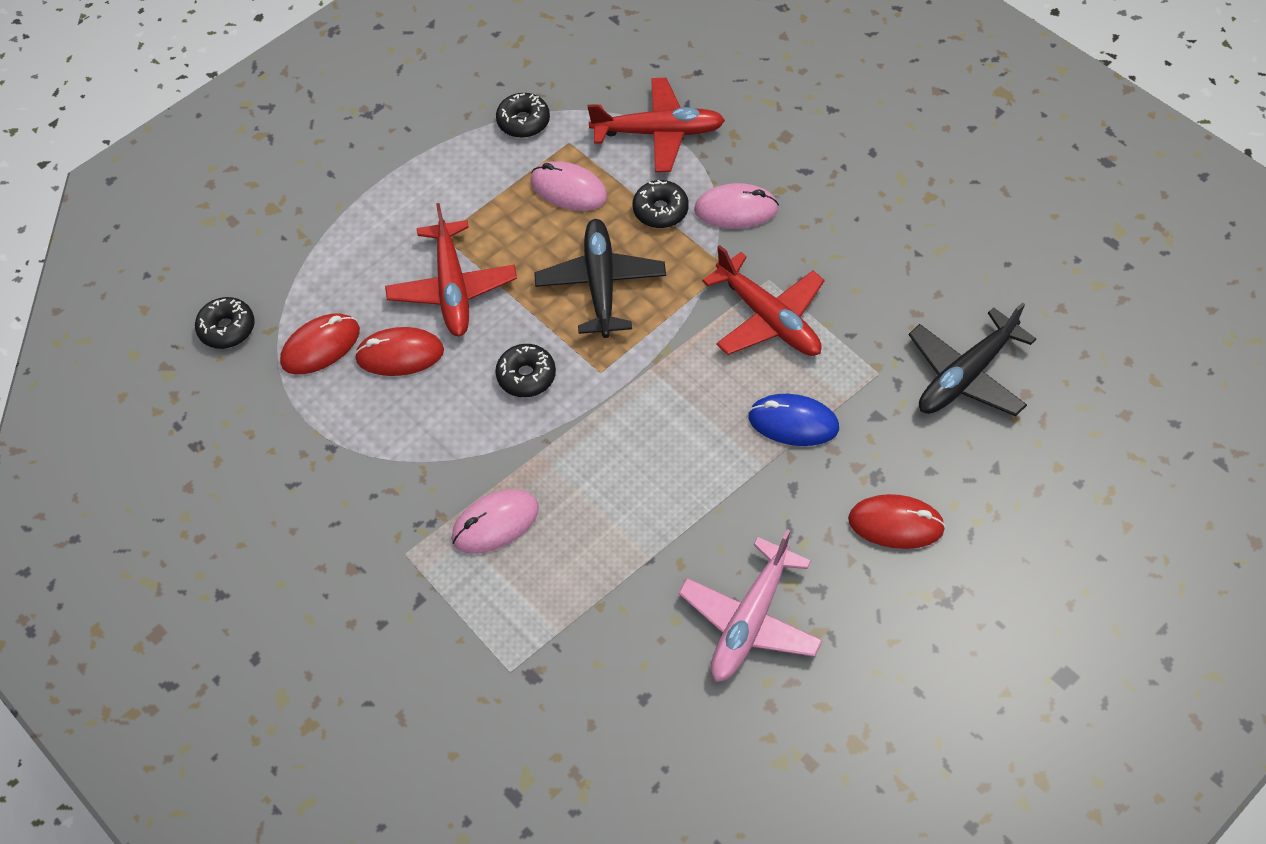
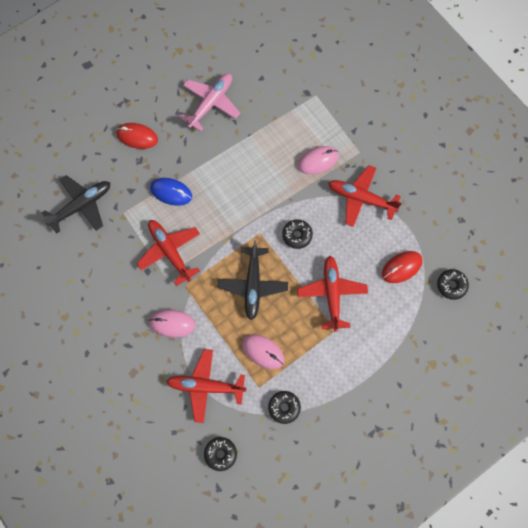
camera: 175 degrees left, 15 degrees up
(400, 354) = (360, 257): red mouse -> none
(400, 459) = (361, 198): none -> red plane
(660, 210) = (213, 329): black donut -> black donut (220, 454)

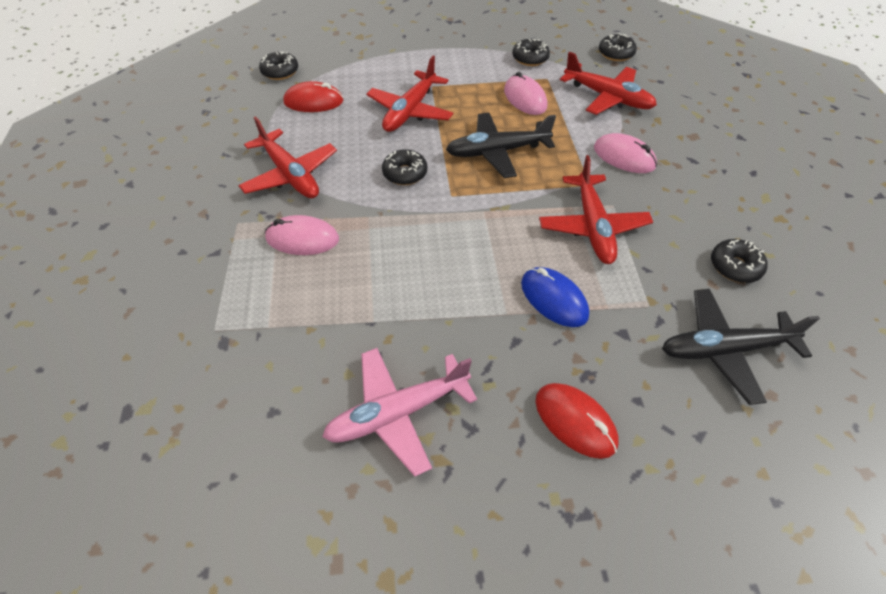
camera: 150 degrees left, 20 degrees down
(85, 262) = (734, 266): none -> black donut
(253, 285) = (497, 152): black plane -> black plane turned 135 degrees counterclockwise

